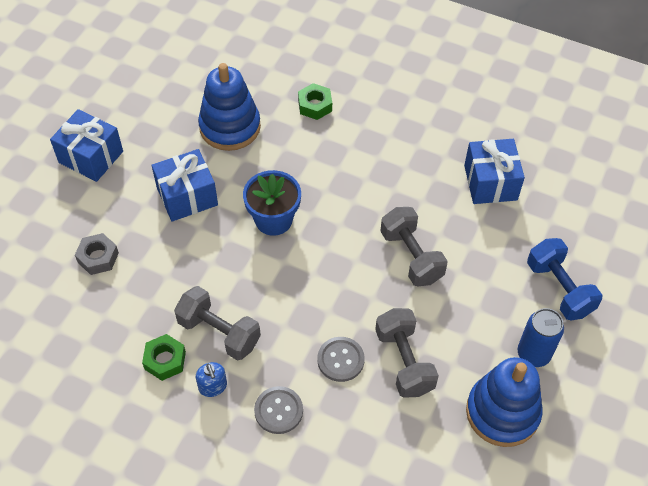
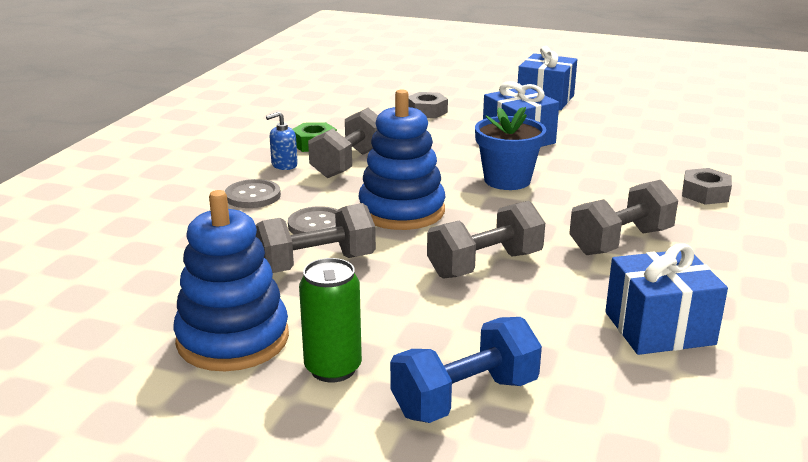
camera: 85 degrees right, 30 degrees down
(230, 127) = (630, 151): blue stacking toy -> blue stacking toy (401, 211)
(315, 105) = (705, 194): green nut -> grey nut
(384, 173) = (621, 242): none -> grey dumbbell
(533, 354) = (333, 368): blue can -> green can

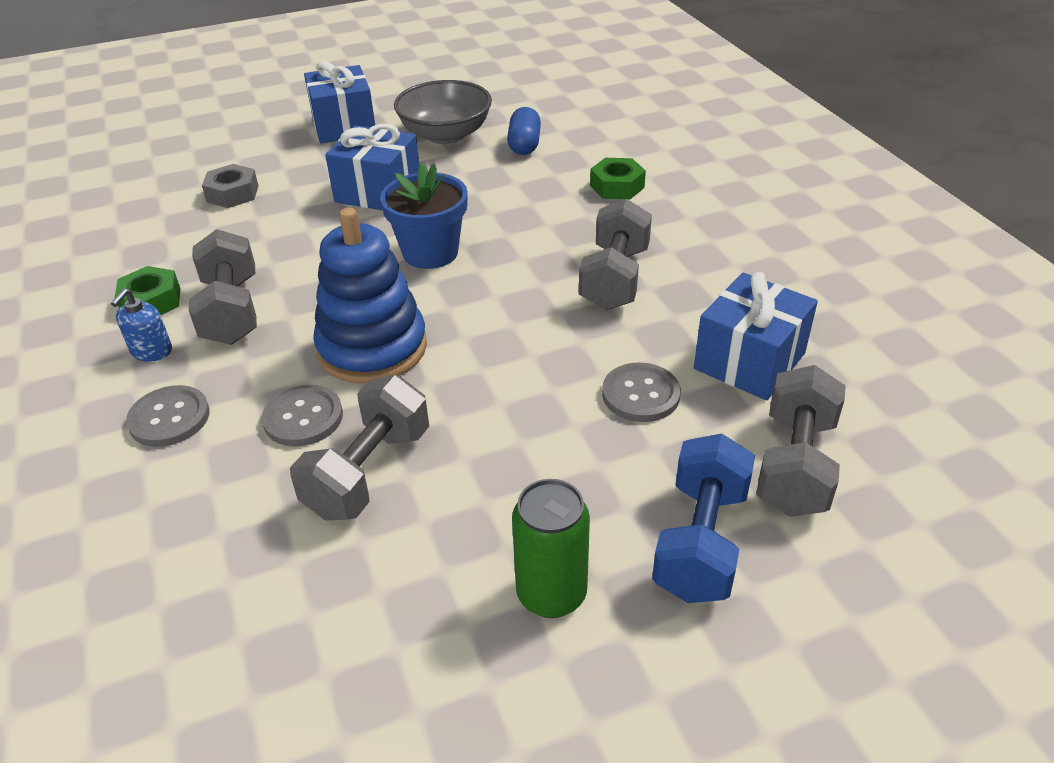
camera: 40 degrees left, 15 degrees up
(233, 339) = (405, 631): blue stacking toy -> none
(485, 265) = (535, 373): grey dumbbell -> grey dumbbell (795, 465)
(542, 307) = (640, 394): none -> grey button
(611, 125) = (445, 135): none -> grey bowl
(664, 148) = (524, 145): none -> blue capsule
(705, 194) = (617, 186): grey nut -> green nut

